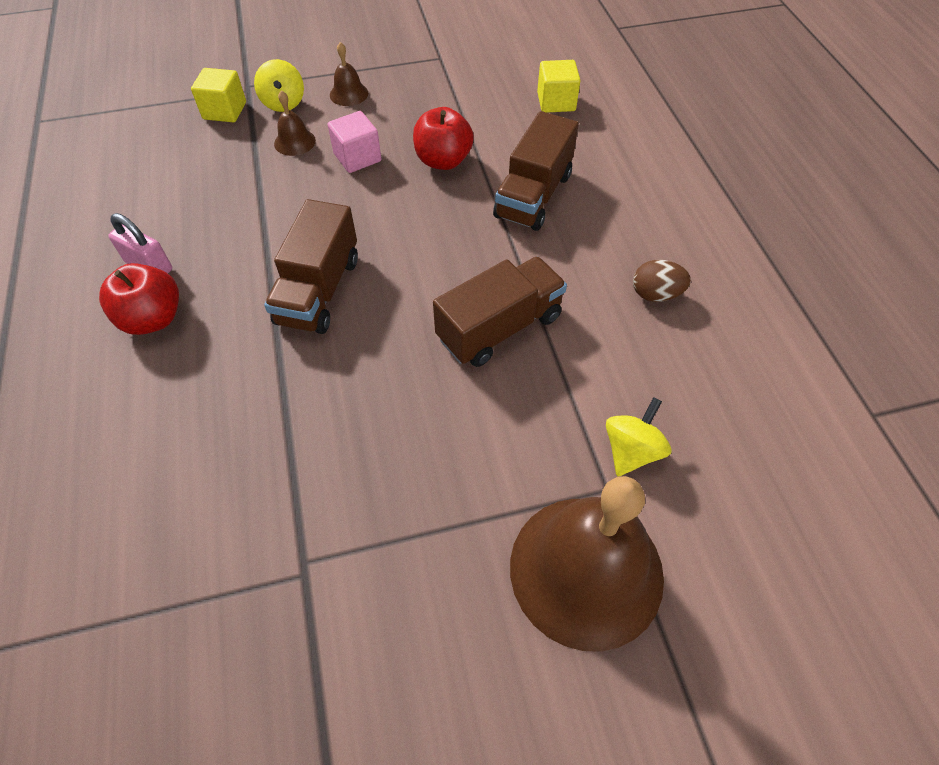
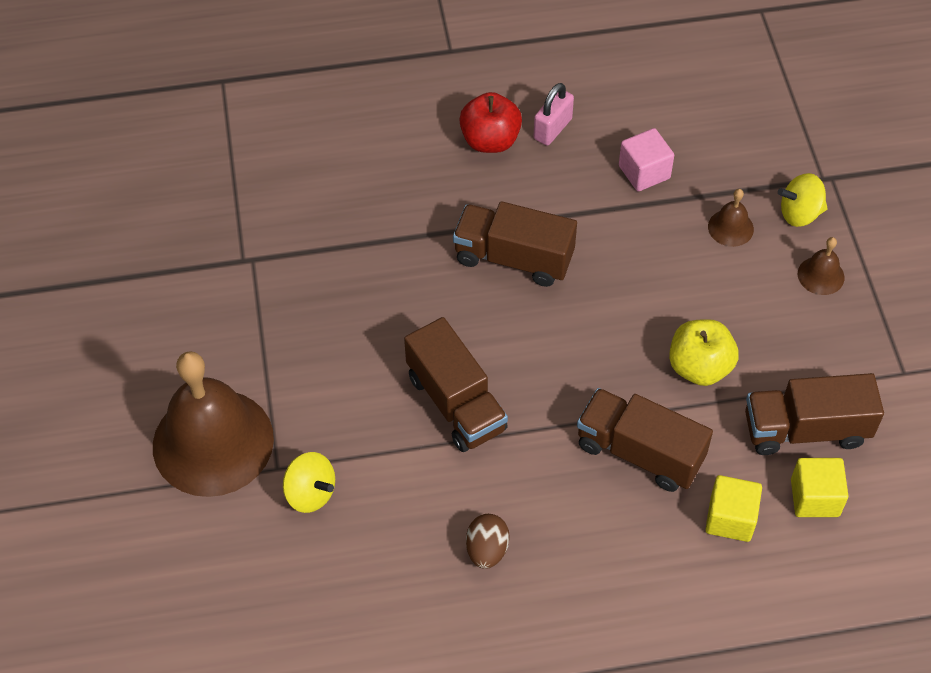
camera: 95 degrees right, 0 degrees up
(225, 111) = (783, 161): yellow cube -> yellow cube (730, 518)
(357, 157) = (704, 285): pink cube -> pink cube (644, 172)
(443, 160) = (699, 367): red apple -> yellow apple
(496, 105) = (805, 429): none -> brown truck

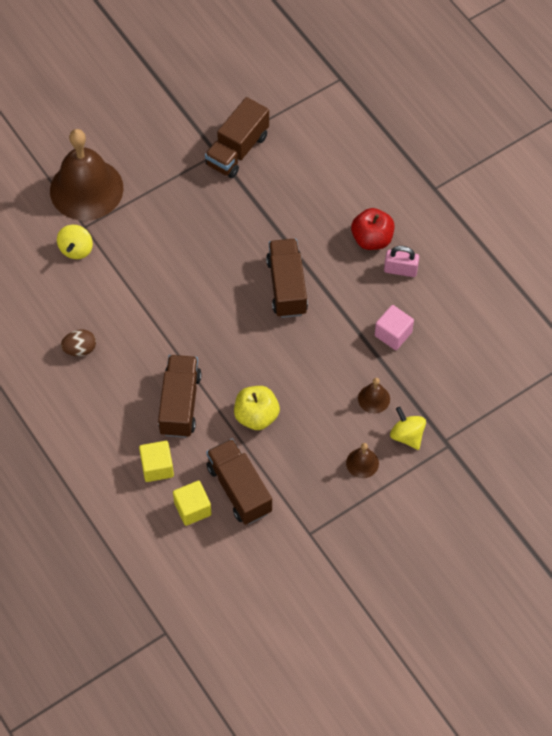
camera: 65 degrees right, 5 degrees up
(456, 403) = (168, 296): brown truck -> brown truck (237, 150)

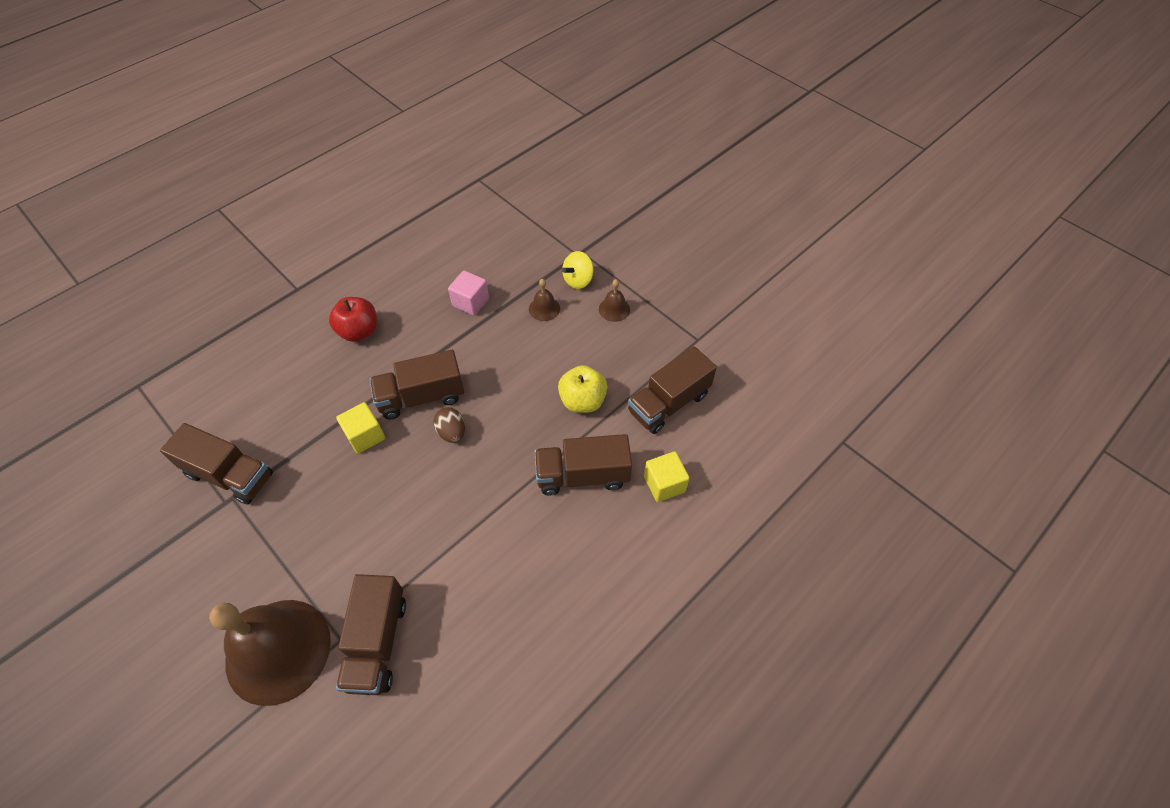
camera: 100 degrees left, 5 degrees down
(76, 249) = (377, 642): yellow spinning top -> brown truck
(80, 349) = (528, 603): brown egg -> brown egg (452, 432)
(192, 508) = (702, 441): yellow cube -> yellow cube (365, 436)
(400, 270) = (396, 304): pink padlock -> none

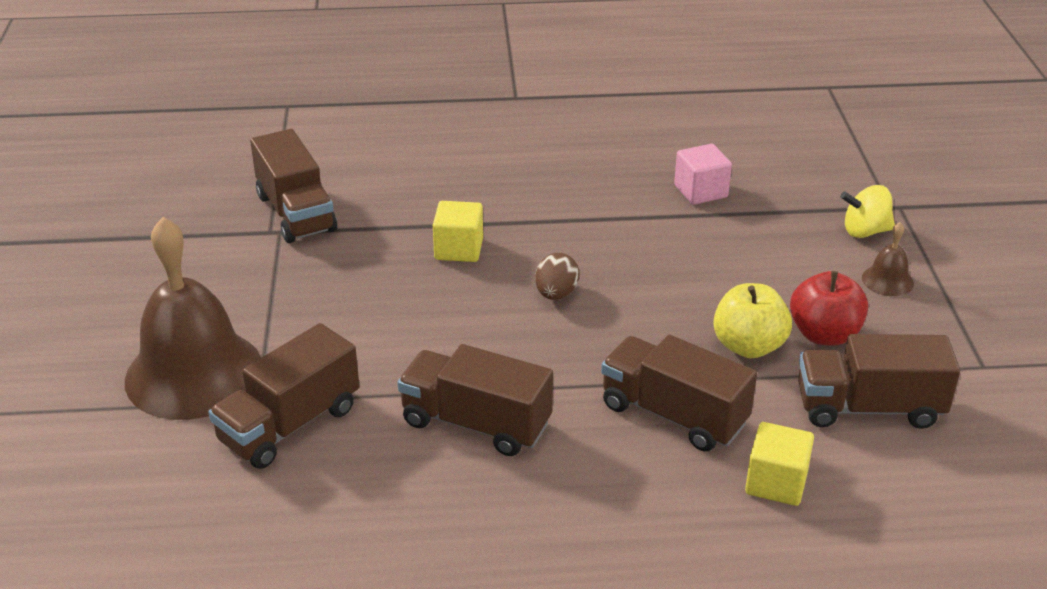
camera: 40 degrees right, 20 degrees down
(359, 331) = (544, 160): red apple -> red apple (824, 334)
(421, 397) = (554, 247): brown truck -> brown truck (476, 423)
(544, 308) = (790, 237): brown bell -> none

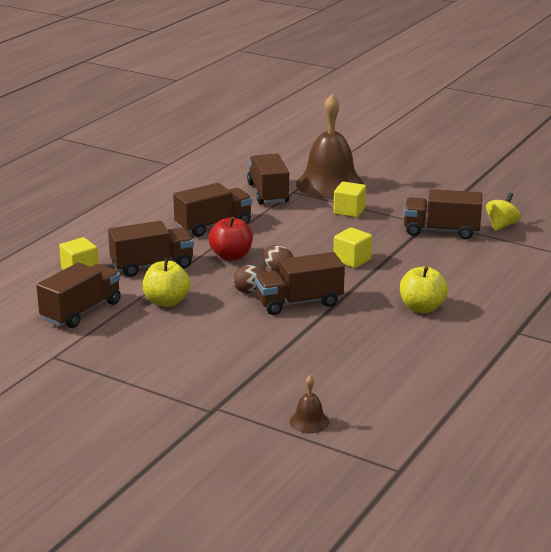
camera: 125 degrees right, 10 degrees down
(293, 311) = (349, 211): none -> yellow cube
(530, 162) = (422, 308): none -> yellow apple
(619, 244) = (299, 302): none -> brown truck
(635, 292) = (251, 291): none -> brown egg
(700, 191) = (319, 349): pink cube -> none
(824, 334) = (143, 325): red apple -> red apple (231, 256)
(865, 231) = (205, 384): yellow spinning top -> yellow spinning top (501, 225)
(887, 280) = (154, 366): brown bell -> brown bell (309, 421)

